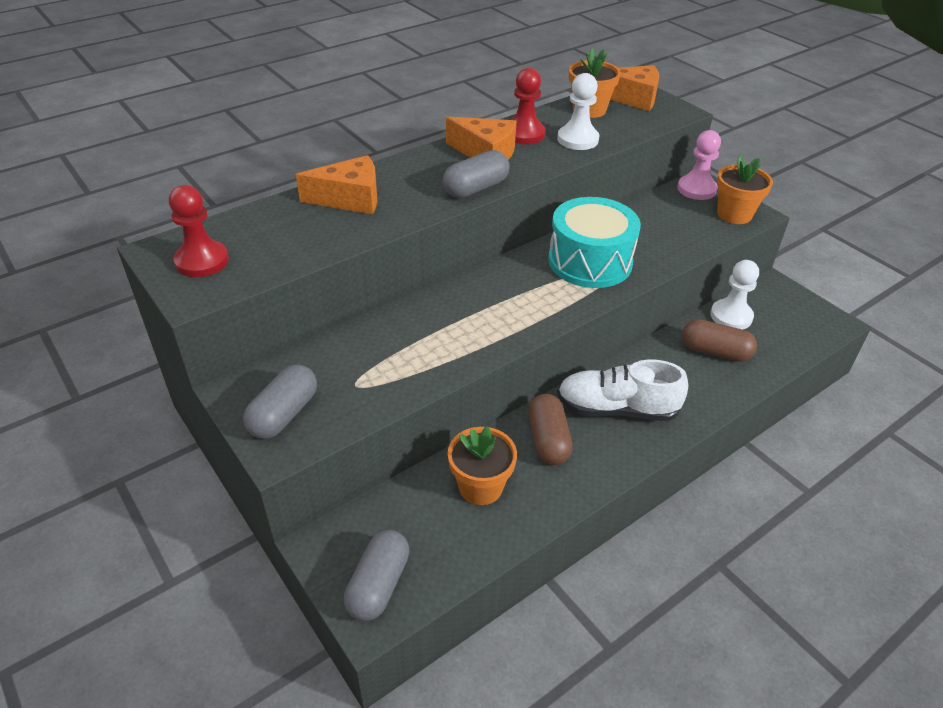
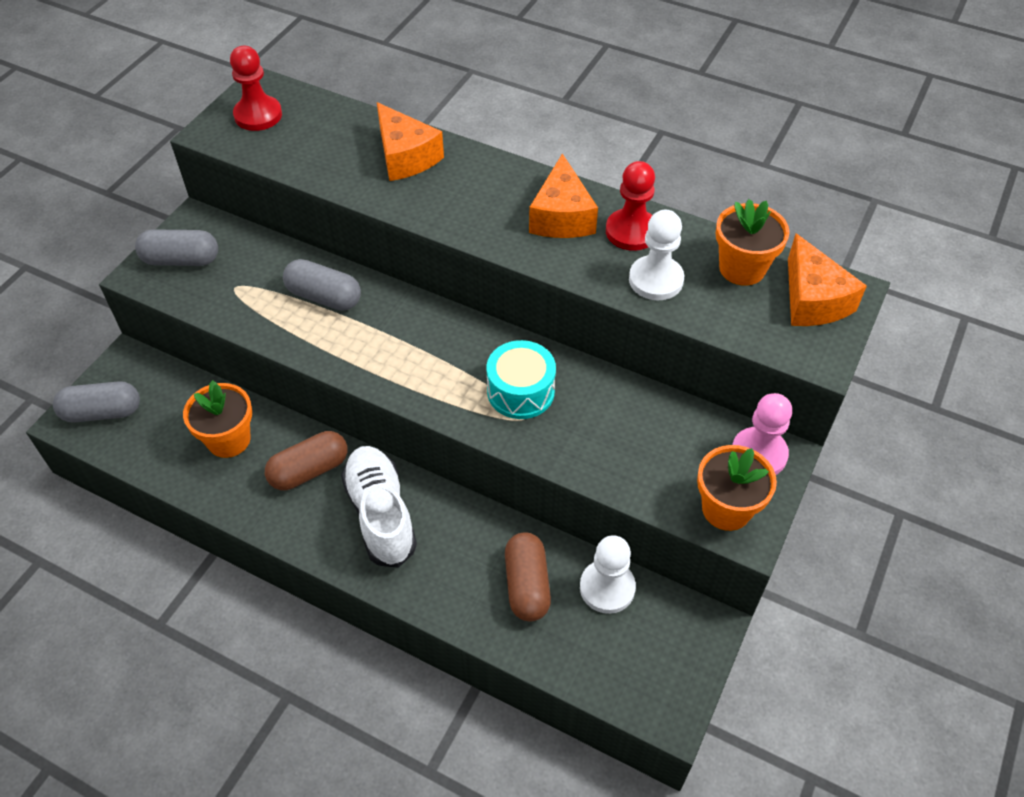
camera: 65 degrees right, 10 degrees up
(476, 188) = (485, 233): grey capsule -> grey capsule (324, 297)
(590, 261) = (520, 391): turquoise drum -> turquoise drum, size x0.66

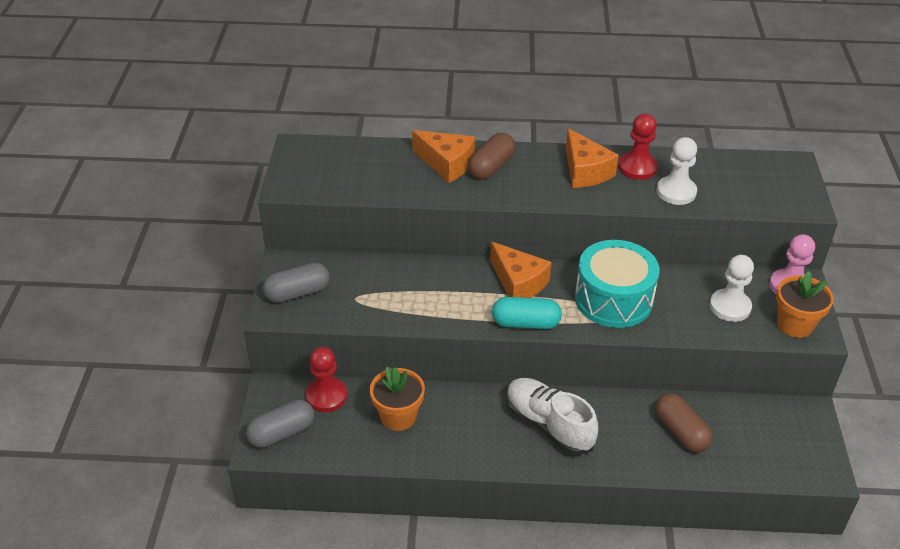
camera: 25 degrees left, 10 degrees down
(258, 115) = (313, 166): red pawn -> red pawn (326, 396)
(309, 470) = (475, 415): brown capsule -> brown capsule (491, 167)
(324, 297) = (428, 284): grey capsule -> none
(395, 384) = (525, 323): none -> turquoise capsule
(520, 391) = (613, 299): turquoise drum -> turquoise drum, size x1.51
(607, 588) = (732, 414): white pawn -> white pawn (730, 307)
(742, 268) = (722, 169): orange flower pot -> none
(813, 300) = (778, 175): orange cheese -> orange cheese (518, 283)

